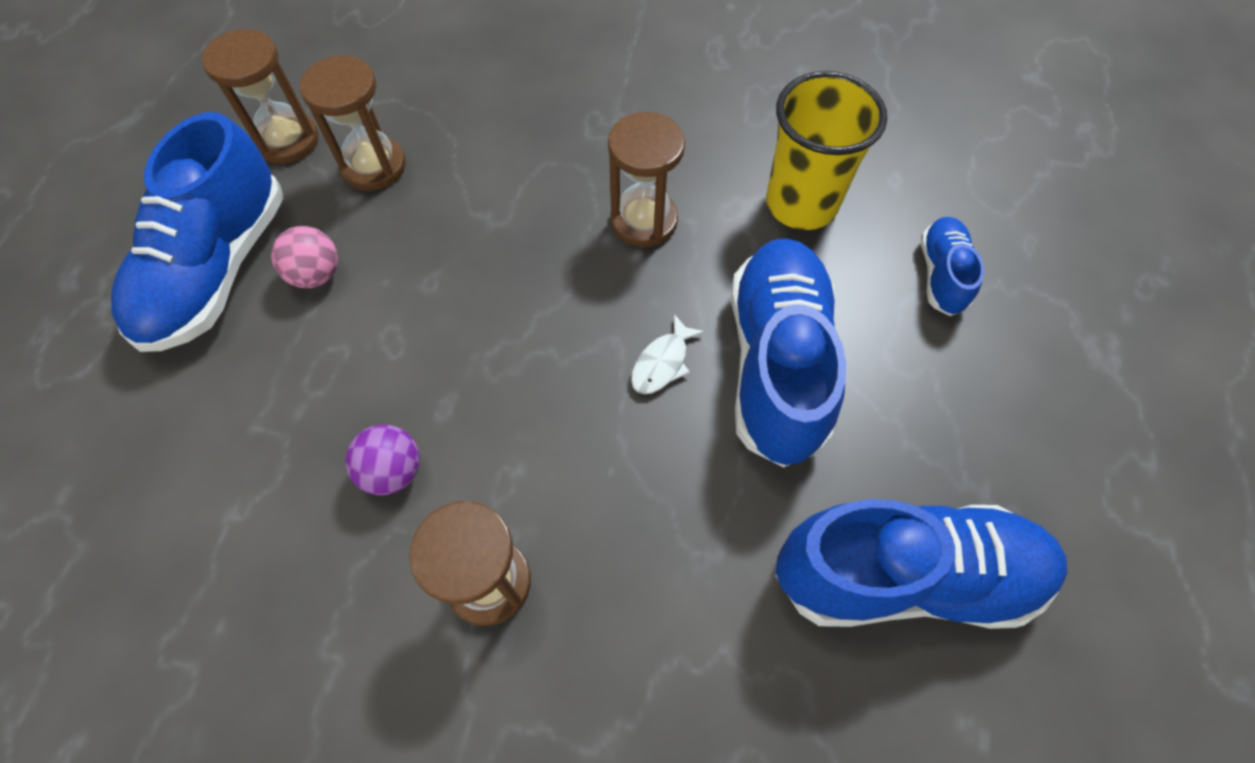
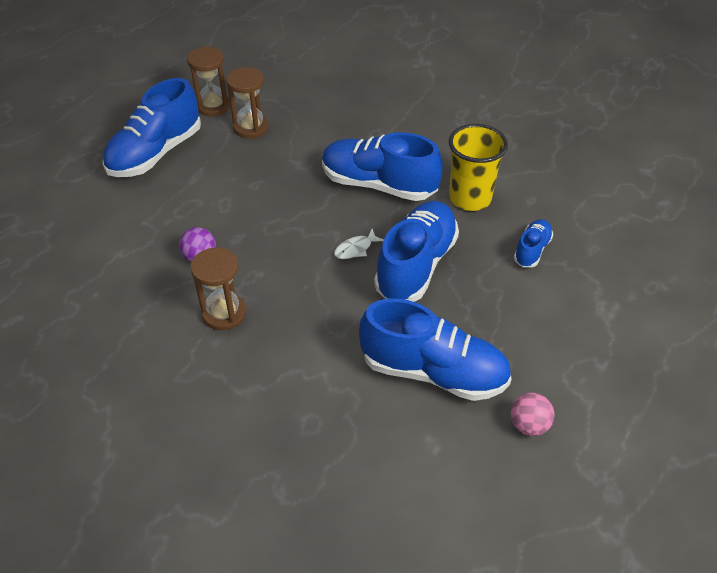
camera: 20 degrees right, 15 degrees down
(316, 274) = (201, 167): pink ball -> pink ball (528, 425)
(644, 220) = (378, 185): brown hourglass -> blue shoe

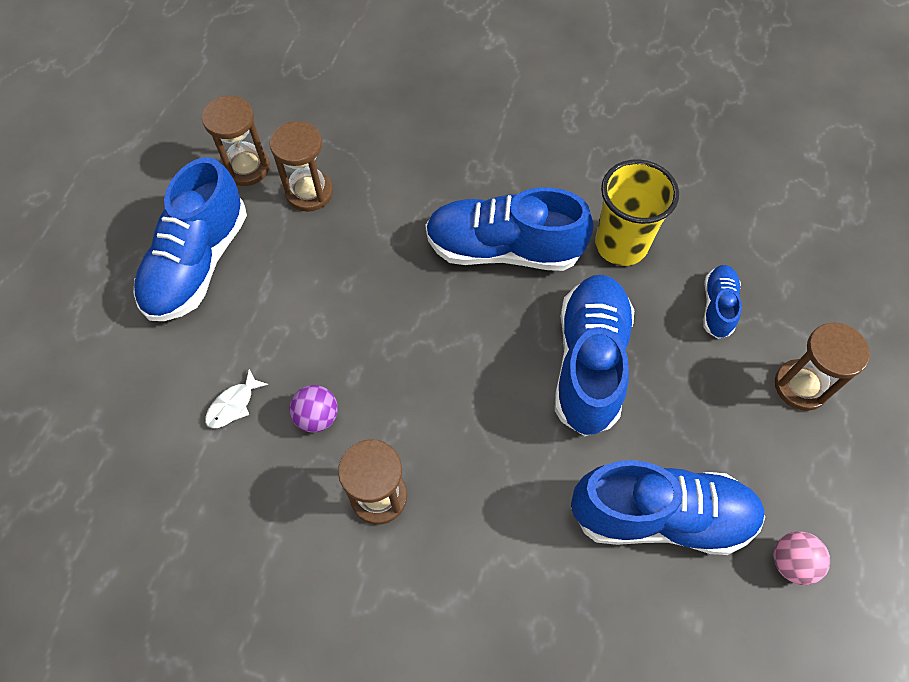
camera: 15 degrees left, 15 degrees up
(355, 249) = (508, 356): white fish -> white fish (233, 405)
(581, 313) = (801, 386): none -> brown hourglass

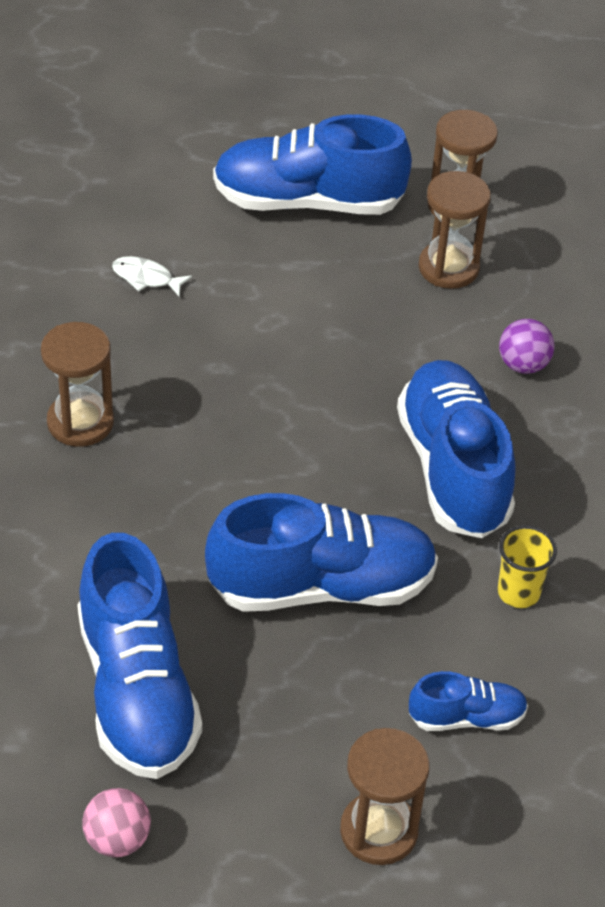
camera: 70 degrees right, 15 degrees down
(317, 417) = (156, 349): purple ball -> purple ball (523, 365)
(621, 245) = (518, 592): yellow cup -> yellow cup, size x0.56

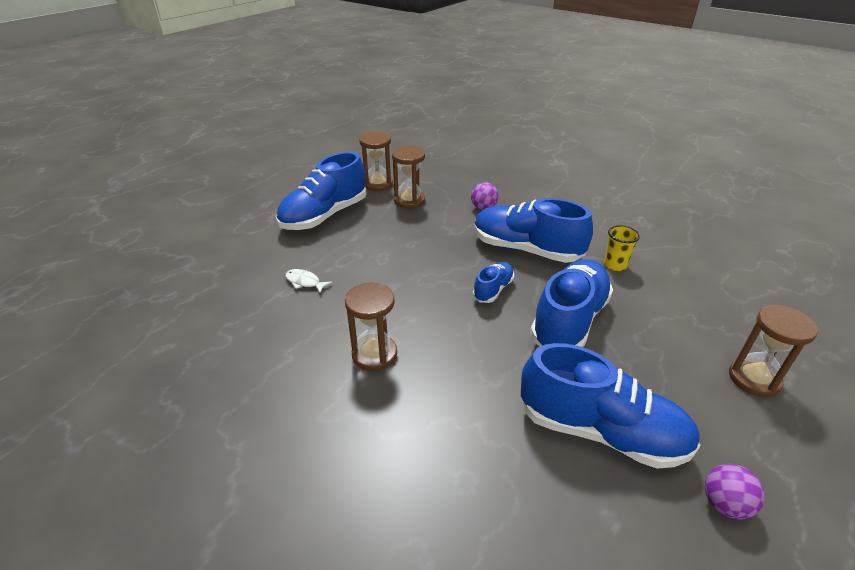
camera: 50 degrees left, 10 degrees down
(117, 839) = (724, 504): pink ball -> purple ball
(146, 278) = (304, 282): white fish -> white fish turned 60 degrees clockwise
(466, 717) = (686, 314): blue shoe -> blue shoe (493, 290)

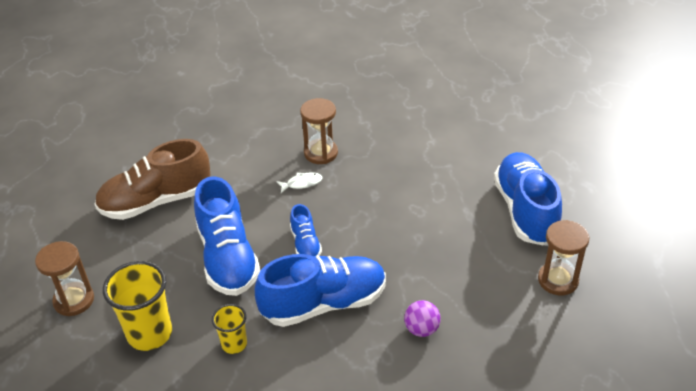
camera: 135 degrees right, 5 degrees up
(304, 282) = (432, 157): white fish -> white fish (302, 183)
(409, 201) = (496, 283): brown hourglass -> none
(600, 431) = (156, 201): blue shoe -> brown shoe
(682, 308) = (150, 334): none -> yellow cup
(724, 504) = (74, 209): purple ball -> none

